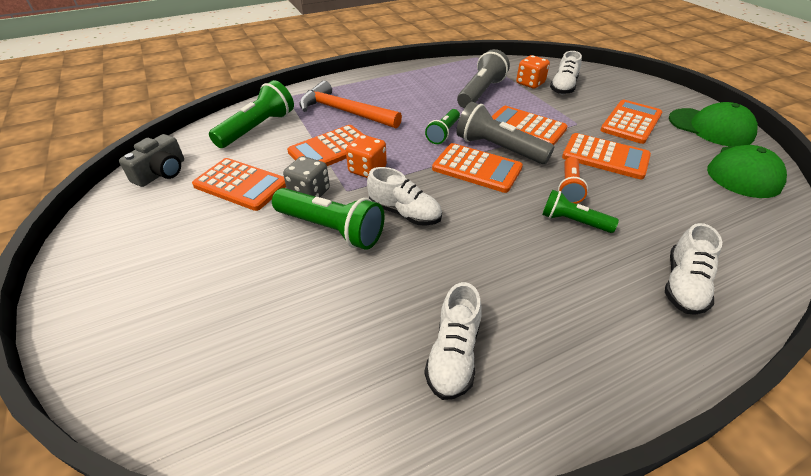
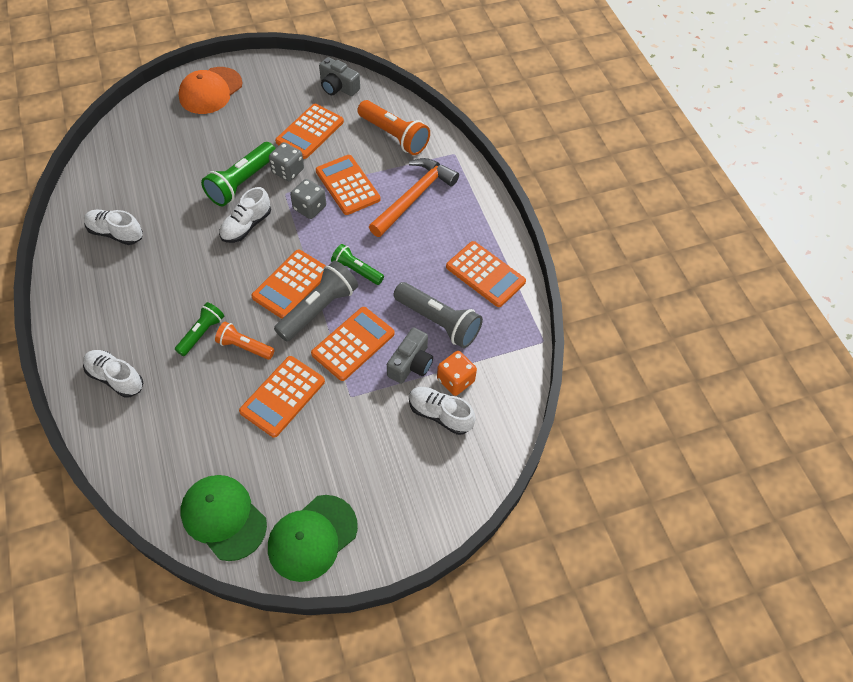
camera: 95 degrees right, 15 degrees up
(121, 301) = (210, 91): none -> orange cap
(257, 128) = (394, 136): green flashlight -> orange flashlight
(367, 170) = (309, 208): orange dice -> grey dice
(527, 101) = (411, 364): none -> grey camera
(631, 122) = (342, 453): orange calculator -> orange calculator (485, 274)

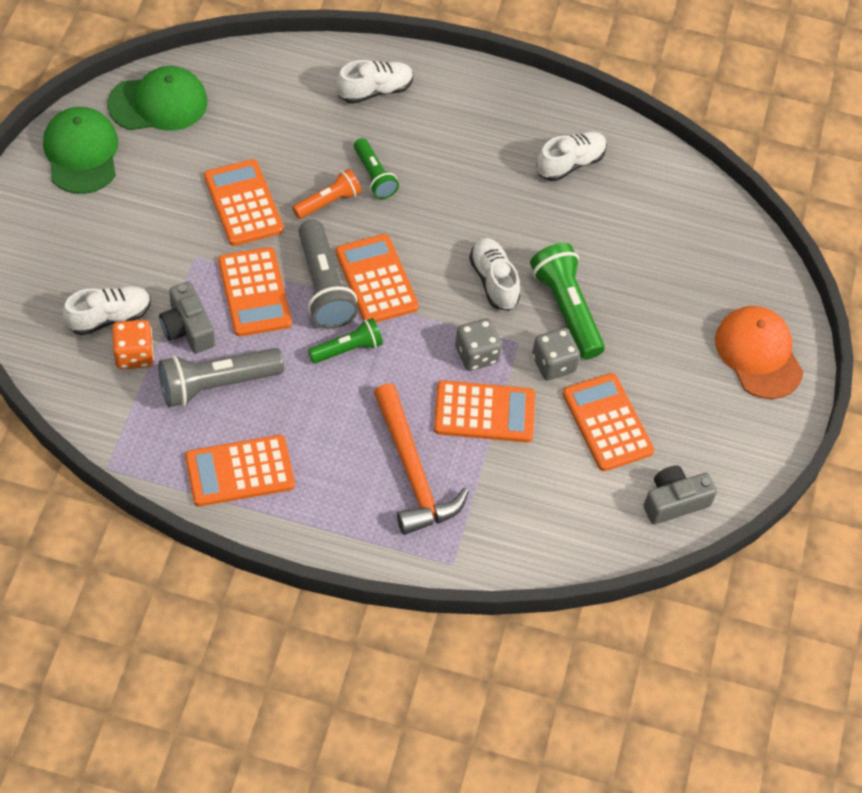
camera: 120 degrees right, 0 degrees up
(394, 136) = (534, 513): orange flashlight -> none

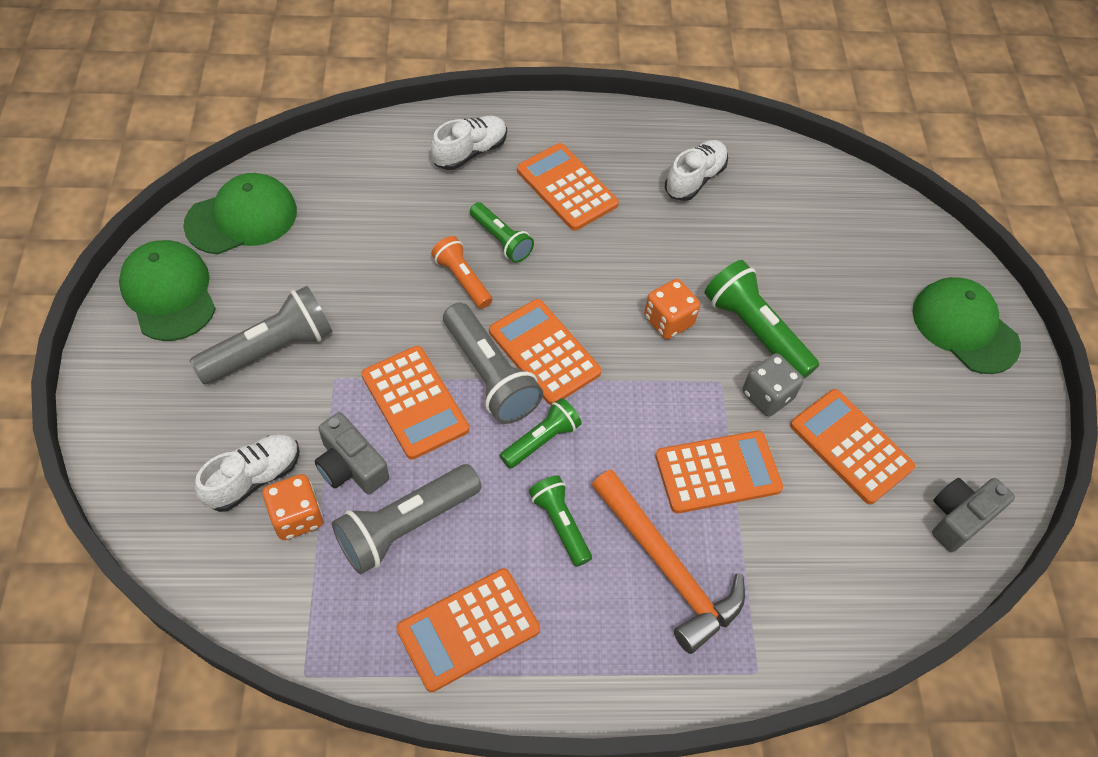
camera: 15 degrees left, 0 degrees up
(151, 220) = (271, 349): none -> grey flashlight
(243, 203) = (370, 304): orange calculator -> orange calculator (566, 187)
(328, 202) = (462, 279): orange flashlight -> orange flashlight turned 75 degrees counterclockwise
(339, 416) = (560, 524): none -> green flashlight
(476, 354) = (683, 407): grey dice -> none
(493, 281) = (668, 321): white shoe -> orange dice
(758, 354) = (964, 327): orange cap -> green cap

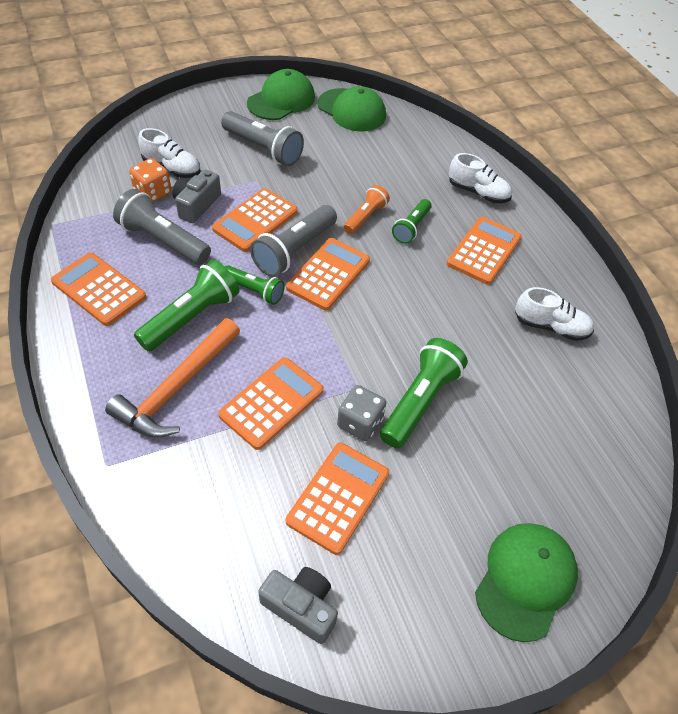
camera: 70 degrees right, 5 degrees down
(560, 524) = (191, 317): green flashlight -> green flashlight, size x1.64
(668, 321) = (397, 340): orange dice -> none
(717, 472) = (271, 403): orange calculator -> orange calculator turned 105 degrees counterclockwise

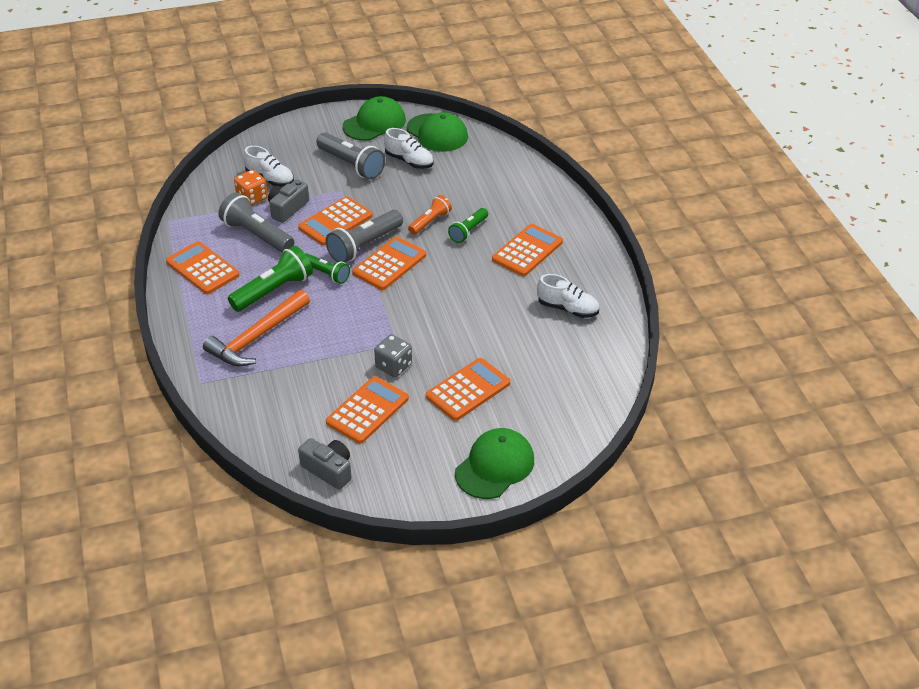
camera: 10 degrees right, 10 degrees down
(271, 403) = (328, 350): orange calculator -> orange calculator (468, 390)
(419, 401) = (444, 354): green flashlight -> none
(478, 192) = (535, 205): white shoe -> white shoe (409, 161)

